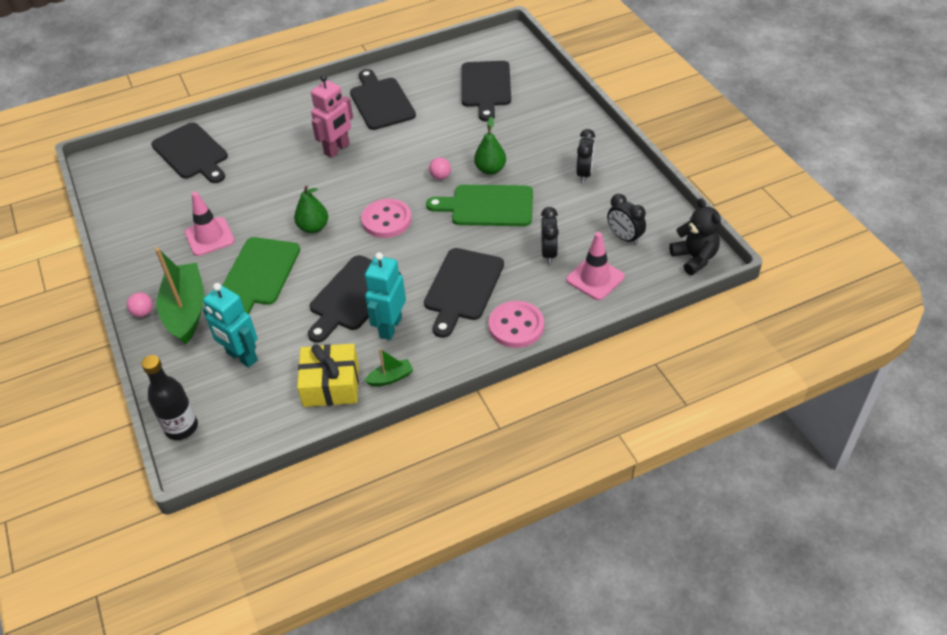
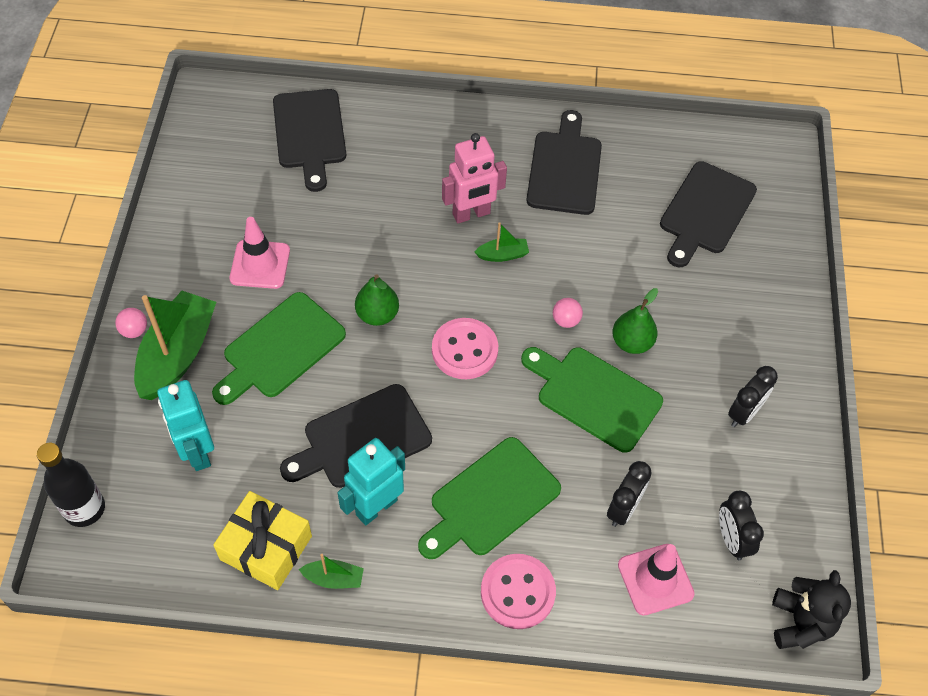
camera: 25 degrees right, 10 degrees up
(374, 161) = (502, 255): none -> green boat
(462, 288) = (490, 500): black cutting board -> green cutting board

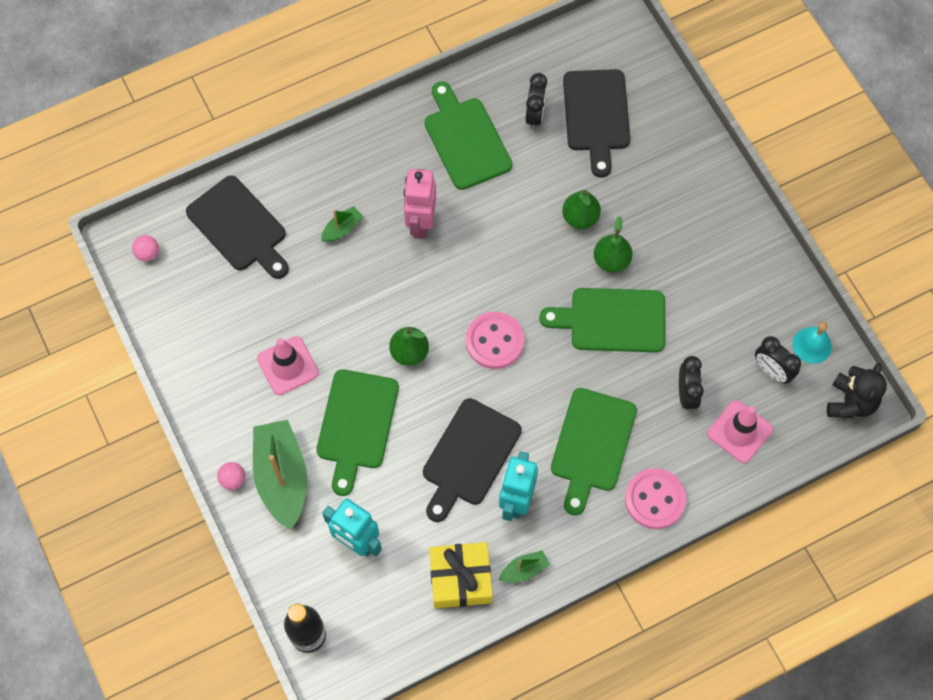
camera: 30 degrees left, 10 degrees up
(471, 214) = (420, 223): pink robot -> pink robot turned 150 degrees clockwise
(502, 255) = (468, 244): green boat -> green boat (342, 228)
(565, 169) = (465, 139): black cutting board -> green cutting board
(566, 320) = (552, 271): pink ball -> pink ball (147, 253)
(627, 289) = (580, 217): none -> green pear
(744, 413) = (724, 269): black clock -> black clock (535, 115)
(792, 539) = (812, 345): none -> turquoise bell
(800, 623) = (850, 402): black teddy bear -> black teddy bear turned 45 degrees clockwise

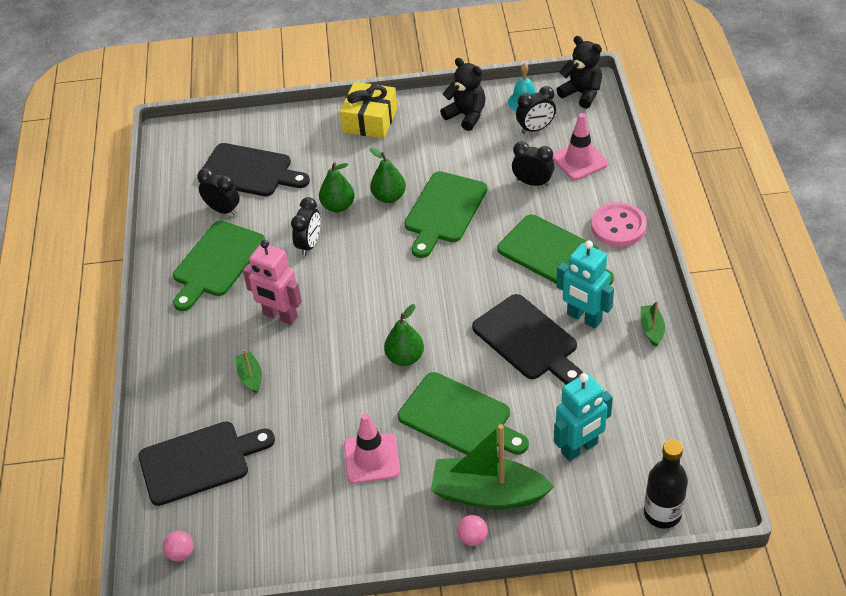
camera: 65 degrees left, 20 degrees down
(460, 579) = (645, 377): yellow gift -> yellow gift (370, 120)
(465, 139) = (216, 262): green cutting board -> green cutting board turned 60 degrees counterclockwise
(494, 341) = (424, 293): pink button -> none
(519, 212) = (309, 244): none -> black clock
(764, 292) = (466, 115): none -> black teddy bear

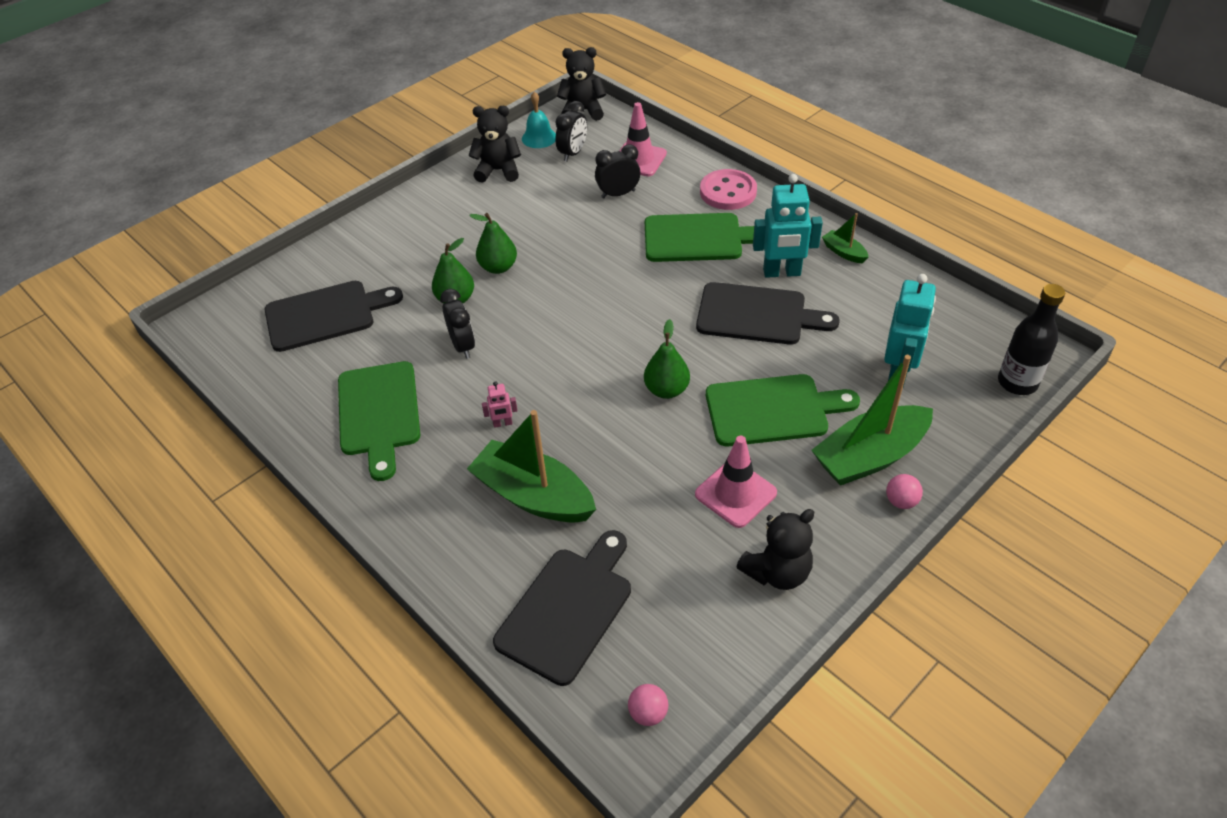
camera: 40 degrees left, 0 degrees up
(223, 210) = (333, 363): black clock -> none
(250, 377) = (533, 496): green boat -> green boat, size x2.17
(280, 316) = (502, 423): pink robot -> pink robot, size x0.46
(341, 526) = (777, 572): none -> black teddy bear
(370, 120) = (407, 215): yellow gift -> none
(444, 211) = (564, 253): green cutting board -> none

